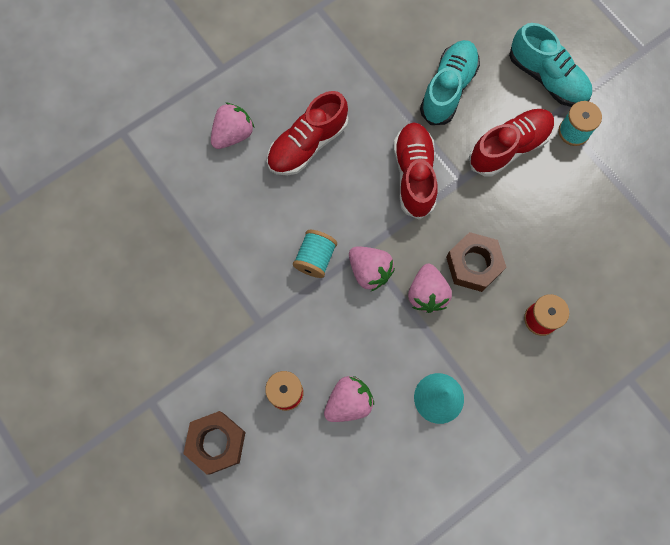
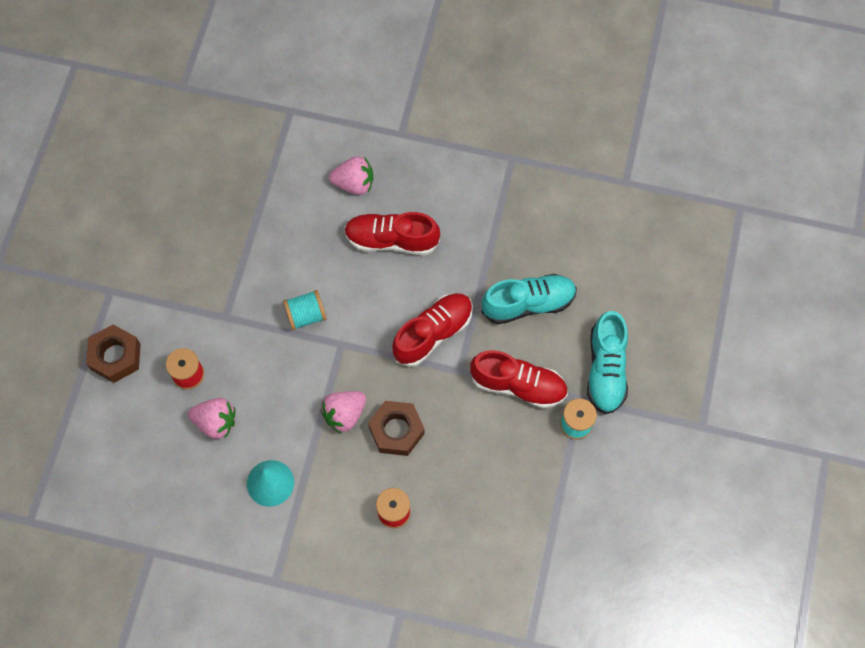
camera: 50 degrees right, 5 degrees down
(369, 271) = (328, 360): pink strawberry -> none

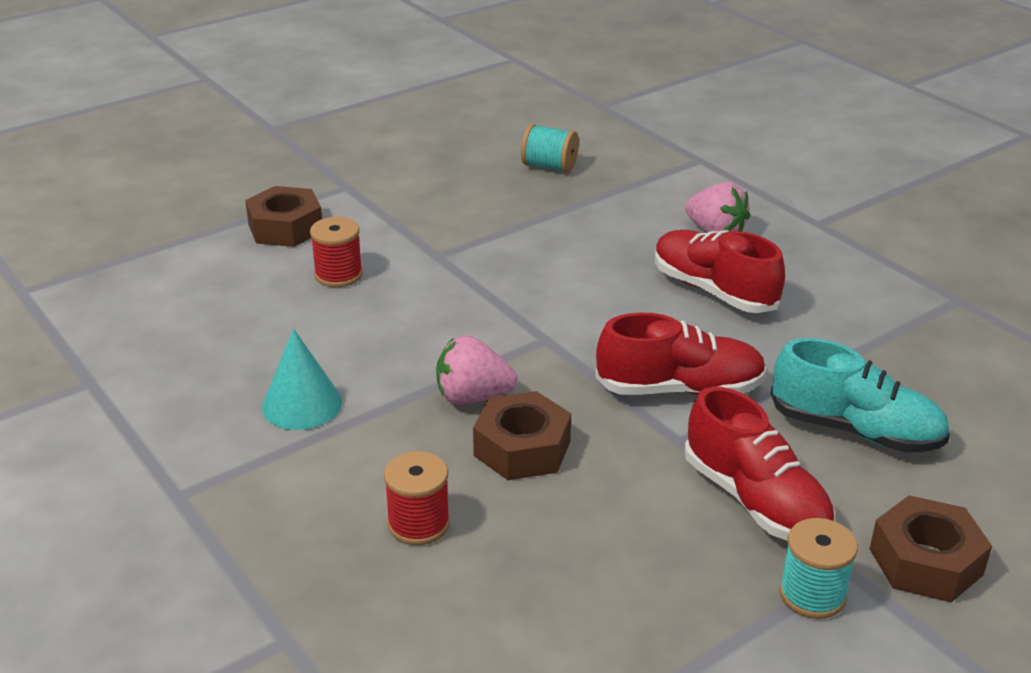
camera: 40 degrees right, 35 degrees down
(216, 422) = (314, 323): pink strawberry -> none
(306, 315) = (531, 297): turquoise spool -> turquoise spool (549, 166)
(606, 369) = (925, 562): turquoise shoe -> brown nut

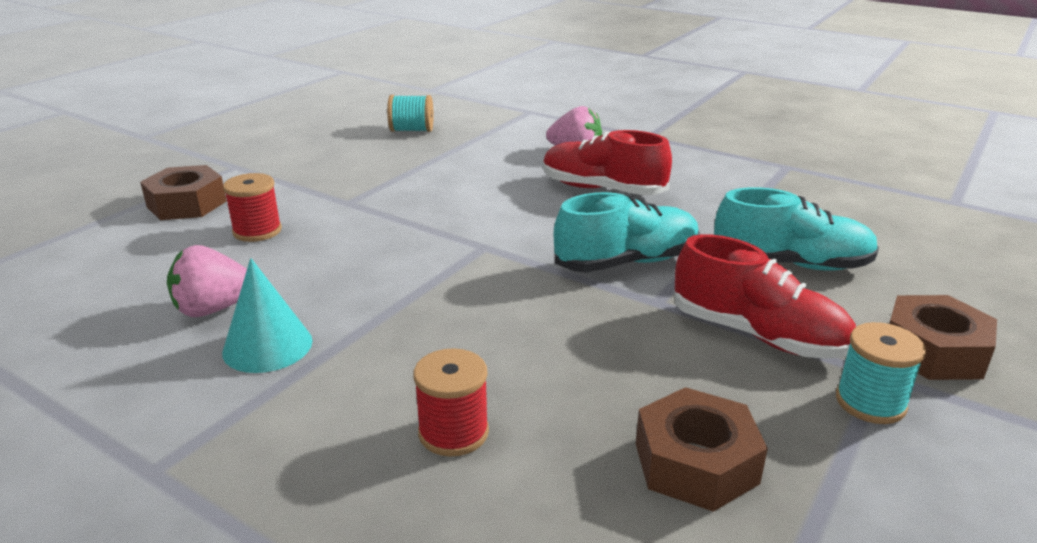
camera: 20 degrees left, 5 degrees down
(472, 397) = (443, 305): pink strawberry -> pink strawberry (214, 309)
(522, 448) = (518, 338): brown nut -> brown nut (695, 463)
(679, 389) = (627, 262): red shoe -> turquoise shoe

